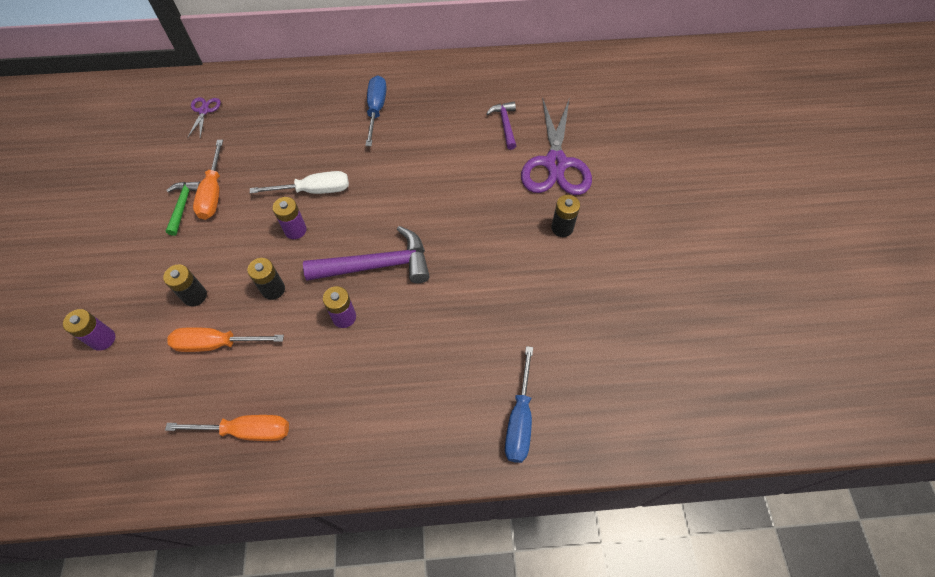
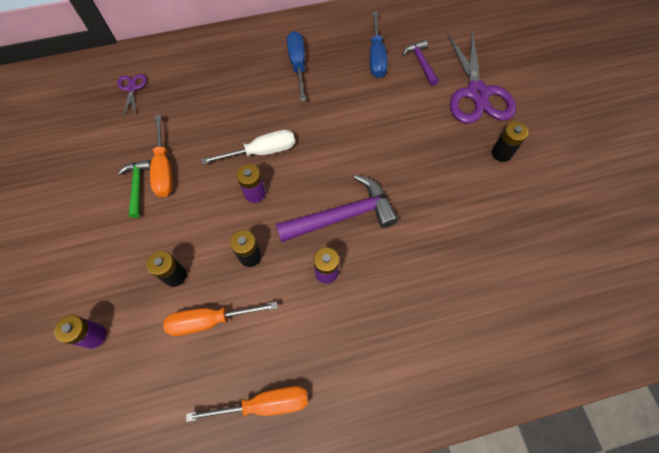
camera: 10 degrees left, 5 degrees up
(519, 420) = (519, 344): blue screwdriver -> blue screwdriver (376, 57)

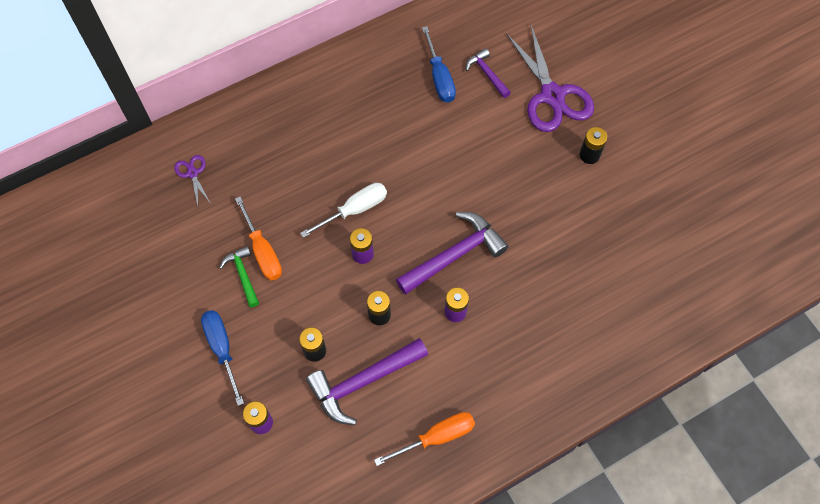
camera: 15 degrees left, 0 degrees up
(210, 320) = (363, 382): orange screwdriver -> purple hammer
(298, 64) = (359, 105): blue screwdriver -> blue screwdriver (222, 348)

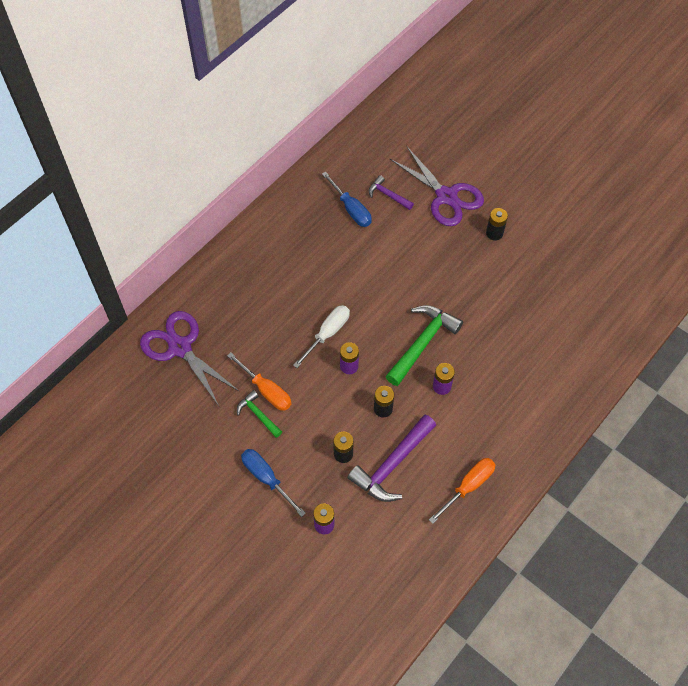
camera: 20 degrees left, 5 degrees down
(192, 173) = (180, 347): purple scissors -> purple scissors, size x2.23
(455, 255) = (422, 343): purple hammer -> green hammer

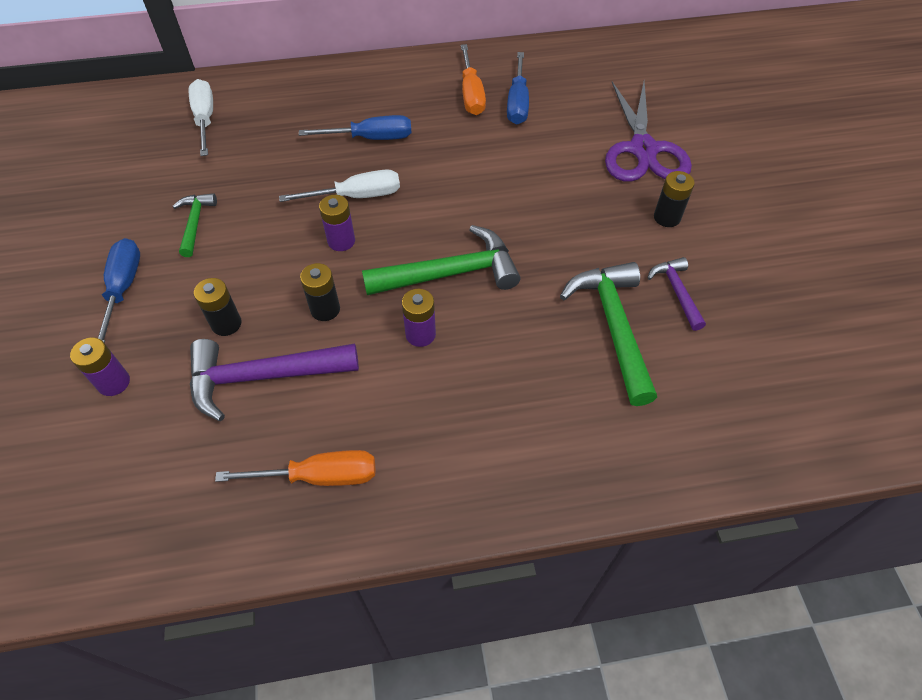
camera: 40 degrees right, 5 degrees down
(180, 347) = (205, 119): purple scissors -> white screwdriver
(266, 390) = (231, 207): orange screwdriver -> orange screwdriver (471, 94)
(294, 291) = (371, 138): none -> blue screwdriver
(388, 195) = (573, 112): purple hammer -> purple hammer (676, 292)
(523, 315) = (613, 326): none -> green hammer

